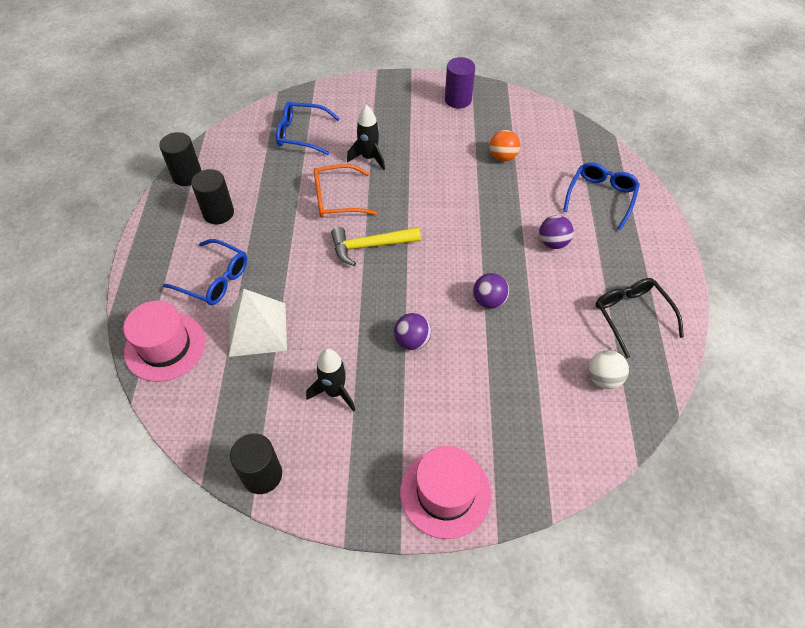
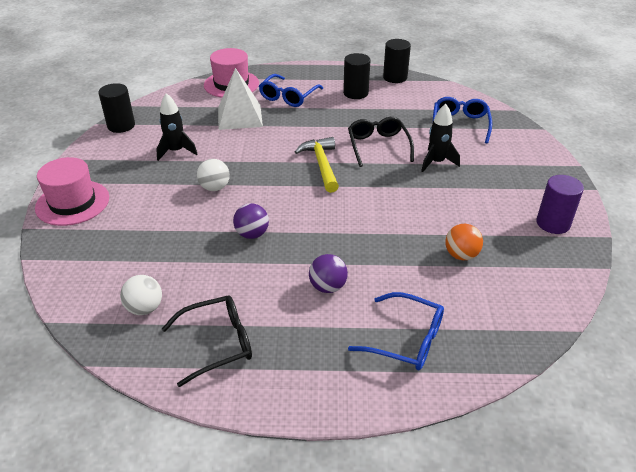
camera: 90 degrees right, 15 degrees down
(337, 199) = (378, 146): orange glasses -> black glasses
(412, 341) = (215, 188): purple ball -> white ball

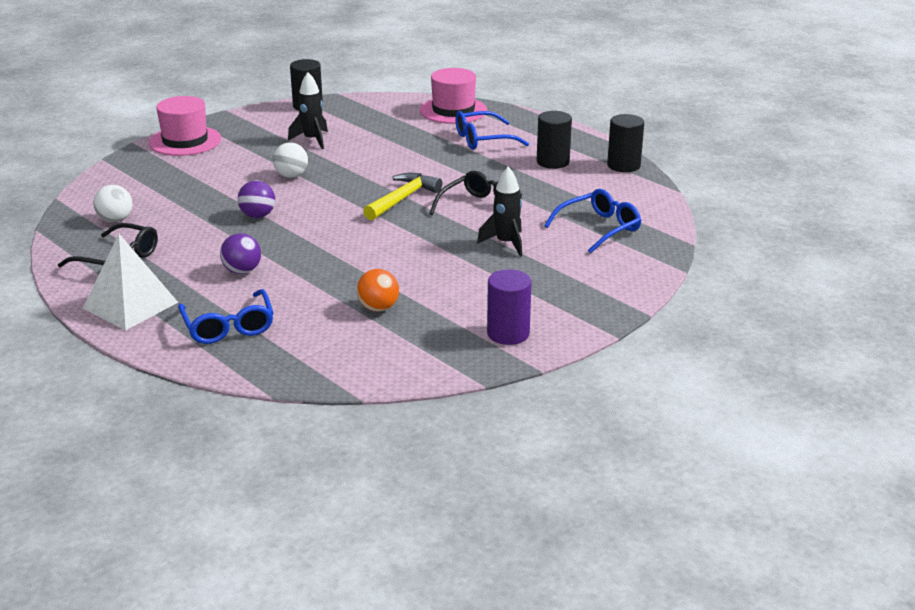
camera: 45 degrees right, 10 degrees down
(239, 116) = (409, 137): white pyramid -> white pyramid (130, 305)

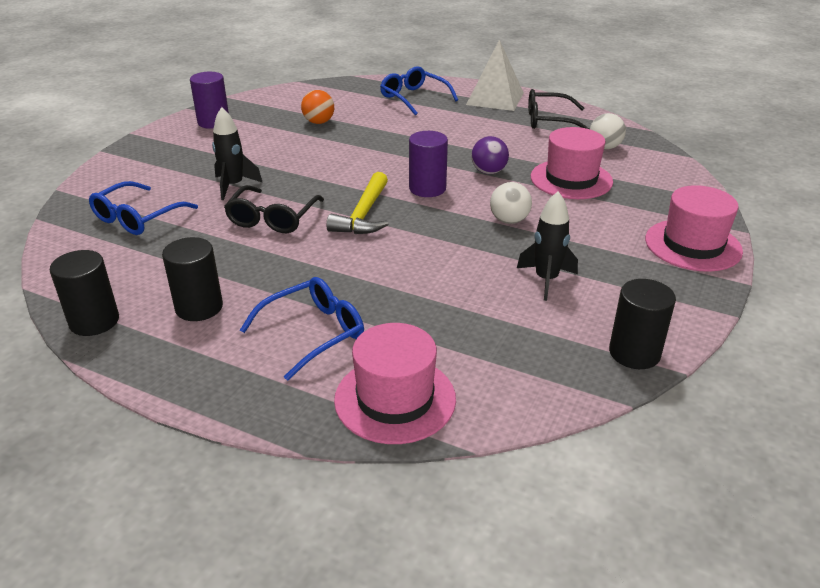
camera: 160 degrees right, 5 degrees up
(196, 197) = (571, 179): none -> pink hat
(242, 271) = (445, 128): purple ball -> none
(329, 210) = (427, 188): none -> purple cylinder

